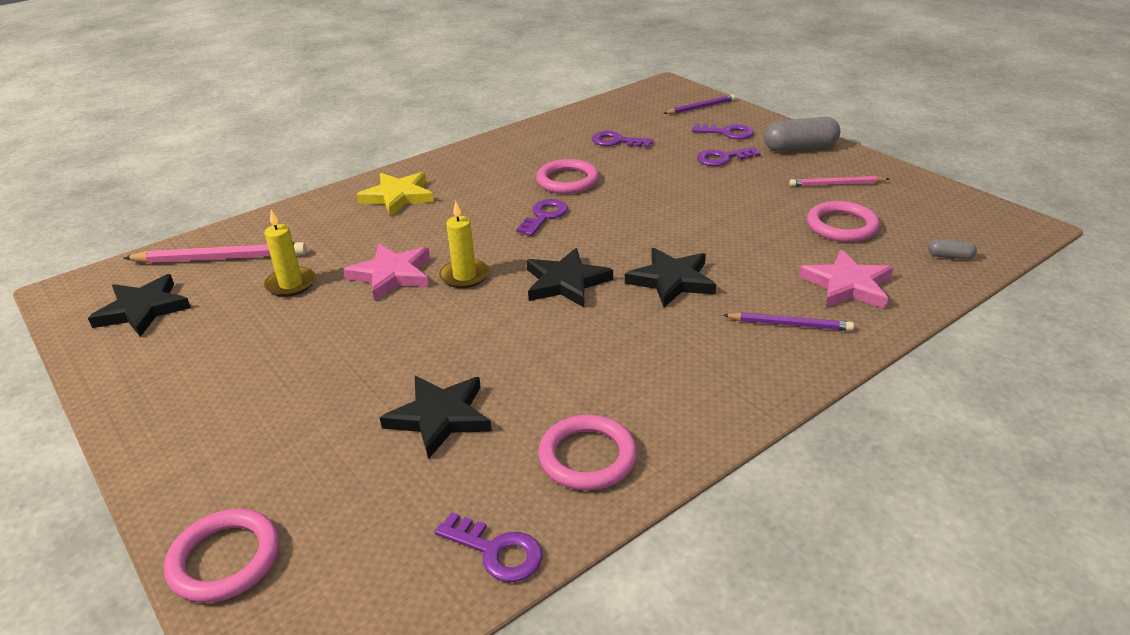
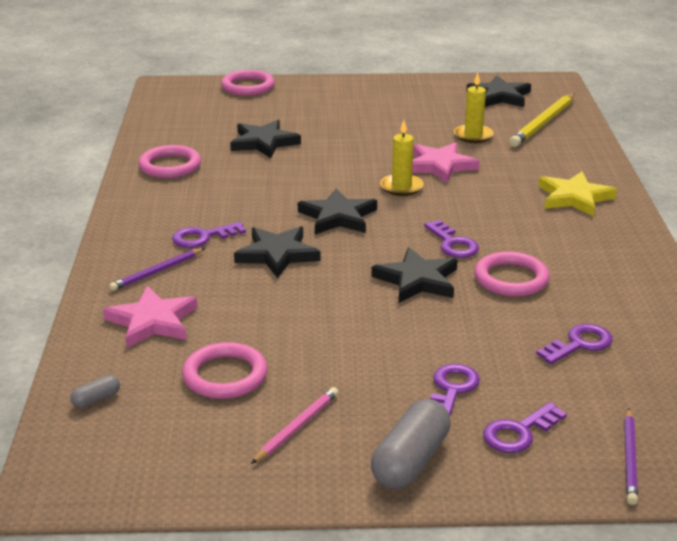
camera: 125 degrees right, 5 degrees down
(220, 258) = (543, 123): pink pencil -> yellow pencil
(496, 551) = (155, 131): purple key -> purple key (203, 237)
(619, 210) = (417, 280): none -> black star

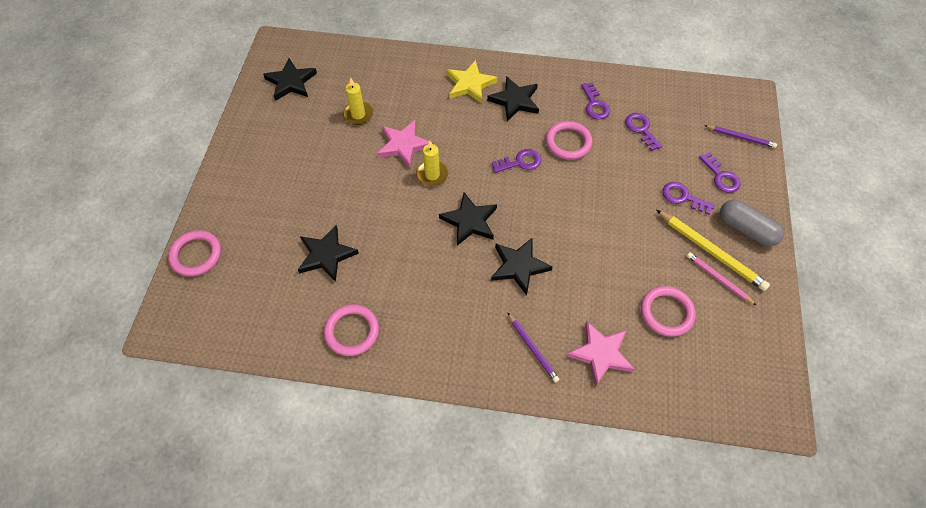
camera: 80 degrees left, 30 degrees up
(96, 399) = (691, 391): grey capsule -> none
(203, 237) = (485, 313): purple key -> purple key (595, 105)
(417, 280) = (564, 190): black star -> black star (515, 100)
(543, 123) = (349, 69): yellow pencil -> yellow pencil (711, 251)

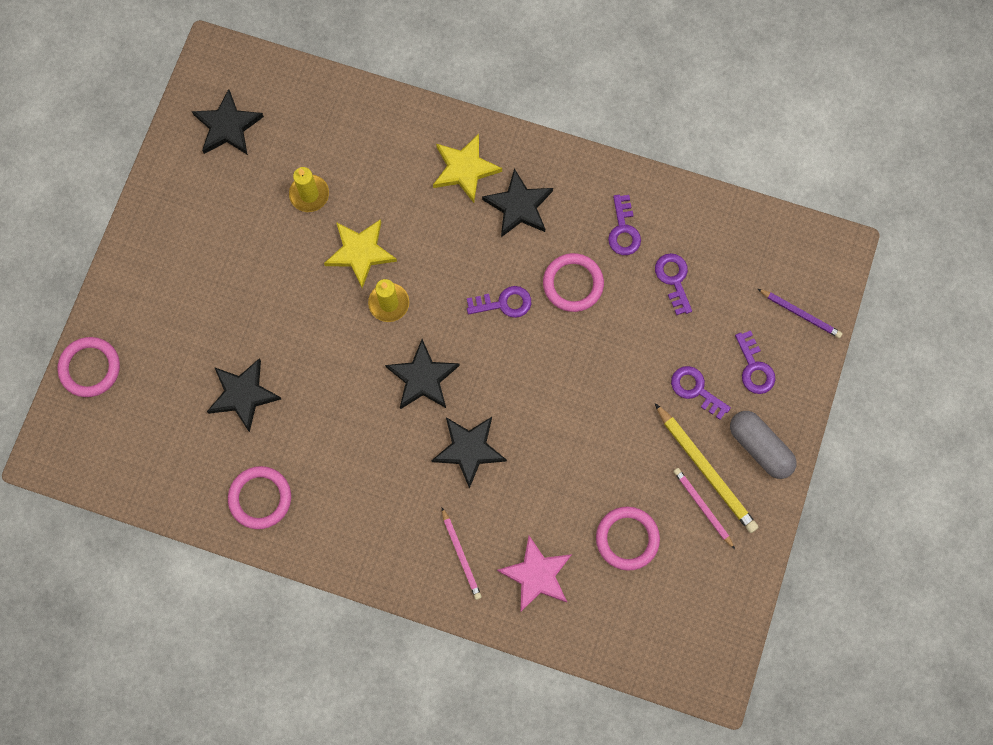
camera: 10 degrees right, 15 degrees up
(403, 145) = (360, 252): pink star -> yellow star
(532, 348) = (461, 555): purple pencil -> pink pencil

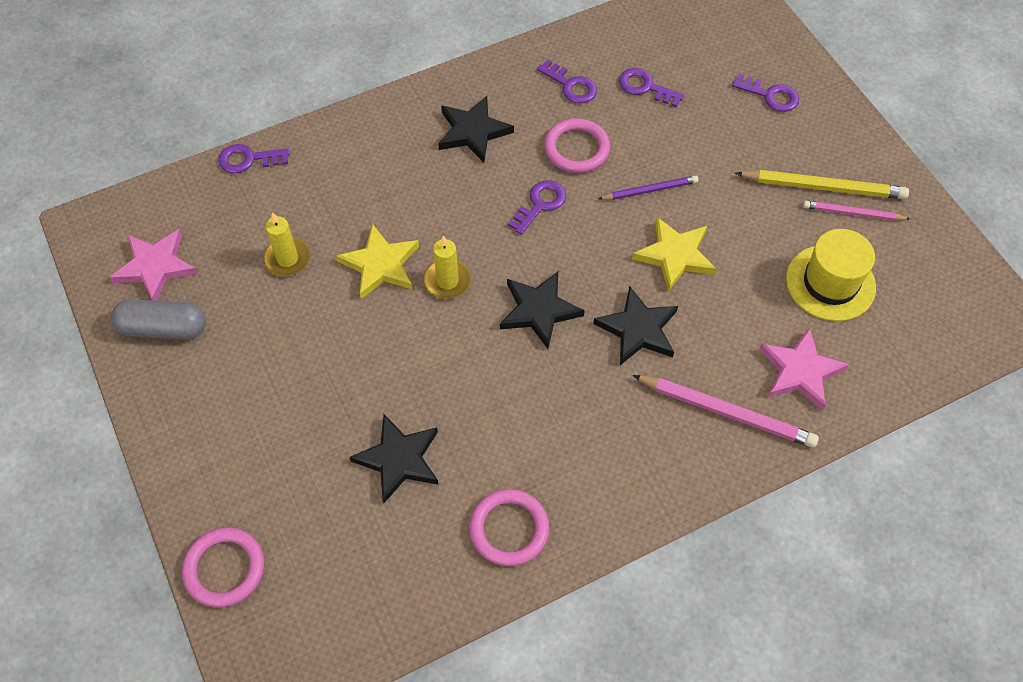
camera: 45 degrees left, 15 degrees down
(228, 126) = (155, 267): black star -> pink star
(461, 555) = (726, 412): pink pencil -> pink pencil, size x1.64
(465, 169) = (400, 140): yellow star -> yellow star (675, 255)
(627, 539) = (830, 283): pink ring -> yellow hat
(695, 390) = (750, 142): purple key -> purple key (248, 159)
(760, 447) = (839, 141): grey capsule -> grey capsule (163, 328)
(800, 314) = (757, 38): purple pencil -> purple pencil (649, 190)

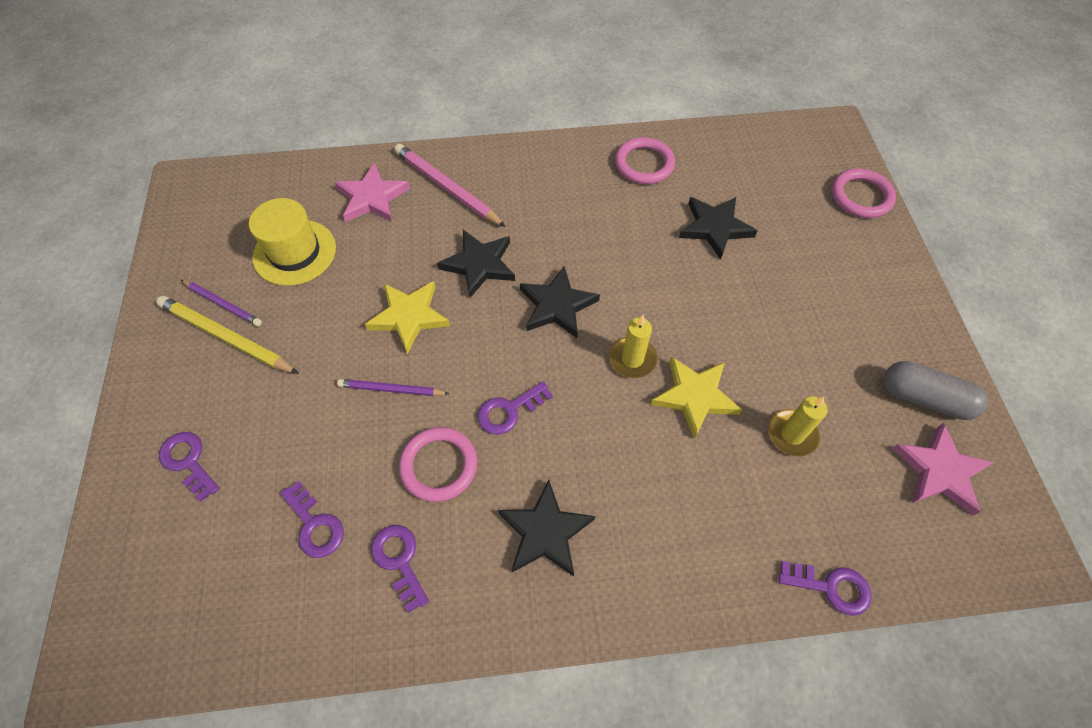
camera: 160 degrees left, 0 degrees up
(853, 213) = (223, 304): pink pencil -> purple pencil

